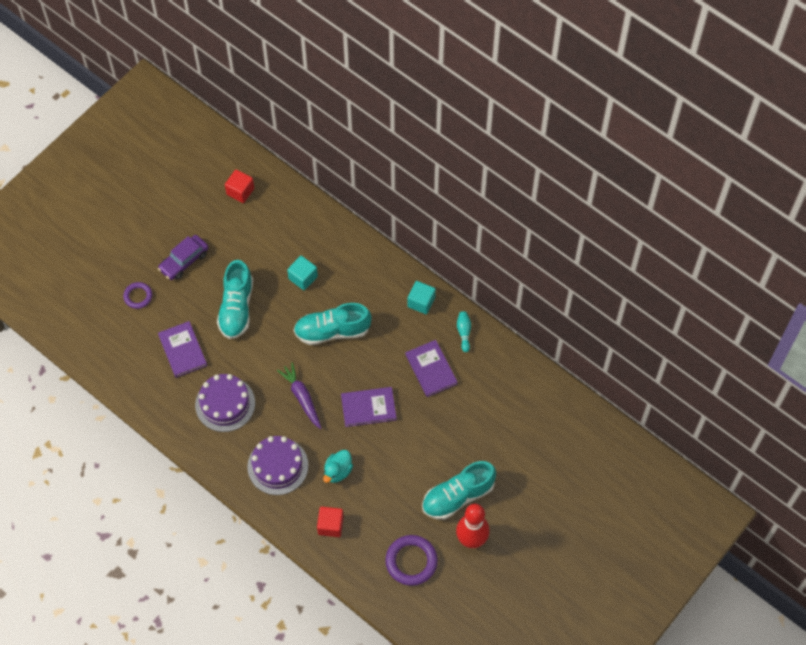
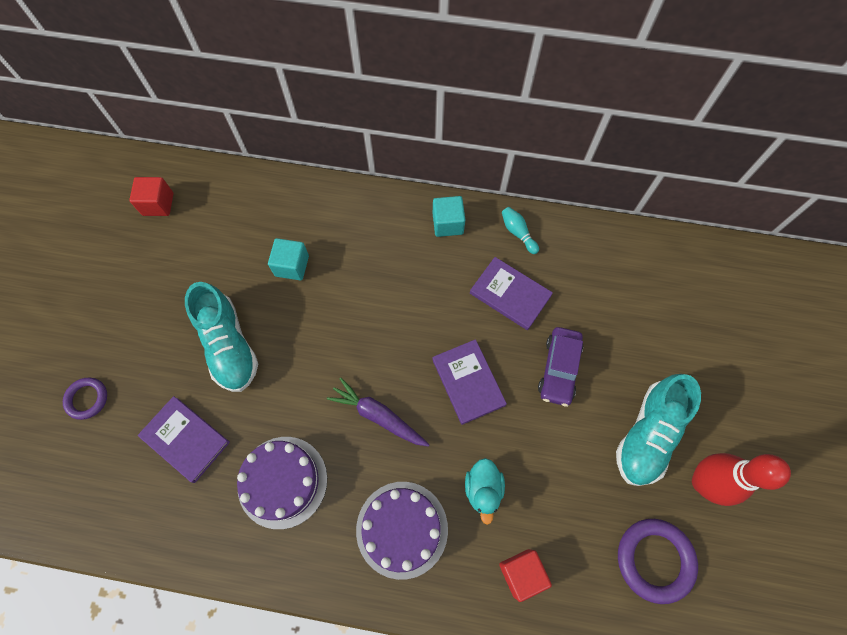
camera: 30 degrees left, 5 degrees up
(184, 261) = (128, 321): purple car -> purple car (559, 369)
(332, 331) = (366, 311): turquoise shoe -> none
(368, 407) = (468, 382): purple book -> purple book turned 75 degrees counterclockwise

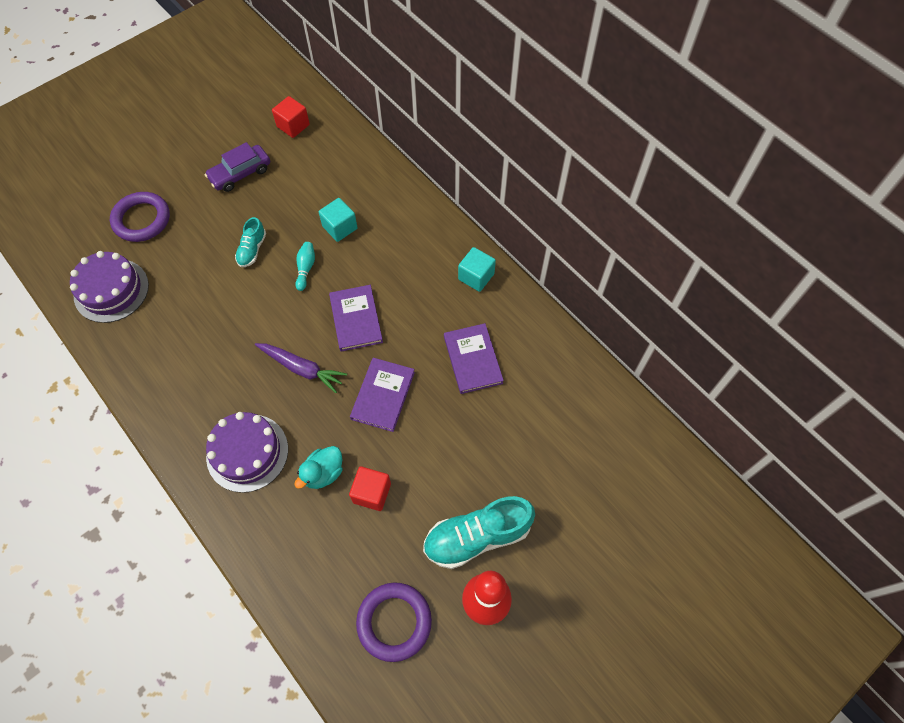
camera: 40 degrees right, 5 degrees down
(87, 399) = (142, 220): purple ring -> purple ring, size x1.67
(185, 439) = (173, 288): purple book -> purple book (356, 319)
(229, 345) = (252, 250): turquoise shoe -> turquoise shoe, size x0.53
(282, 481) = (204, 361): purple cake -> purple cake (111, 290)
(378, 415) = (302, 369): purple carrot -> purple carrot turned 135 degrees clockwise
(518, 233) = (522, 321): turquoise bowling pin -> turquoise bowling pin (306, 268)
(521, 573) = (295, 548): red cube -> red cube (372, 493)
(559, 369) = (457, 438): purple car -> purple car (240, 173)

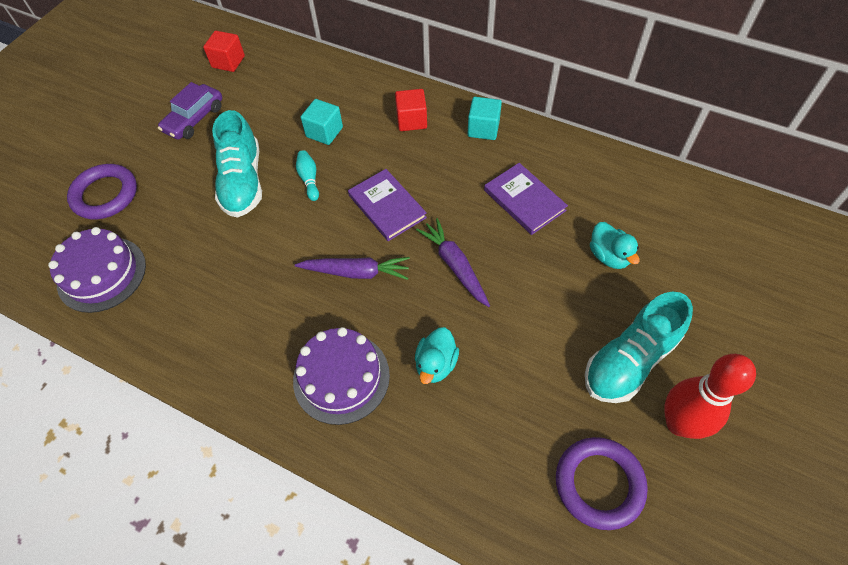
camera: 20 degrees left, 5 degrees down
(252, 250) = (243, 182): turquoise shoe -> turquoise shoe, size x1.88
(372, 493) = (498, 363): red cube -> red cube (411, 120)
(383, 395) = (455, 265): purple book -> purple carrot
(514, 440) = (609, 256): none -> turquoise duck

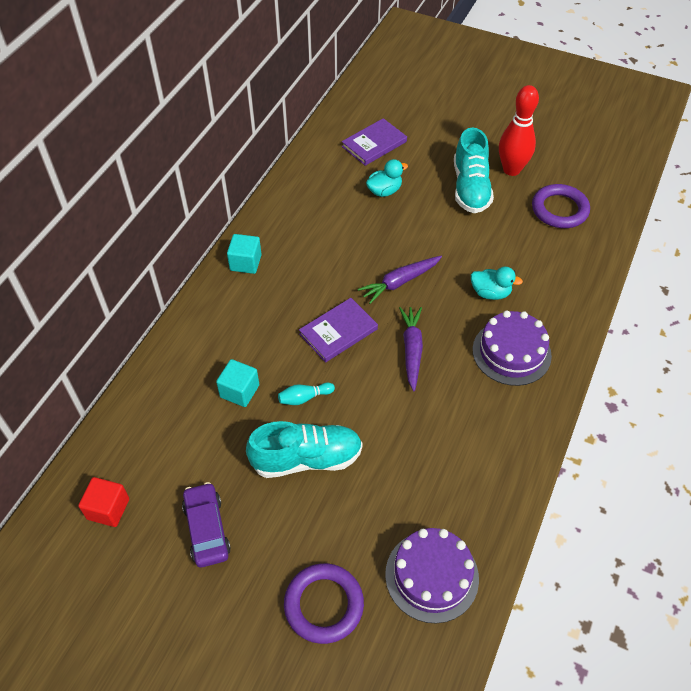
camera: 95 degrees left, 5 degrees down
(194, 119) = (207, 529): purple car -> purple car turned 135 degrees counterclockwise
(411, 120) = (229, 317): red cube -> none
(524, 200) = (331, 237): purple book -> purple book (374, 144)
(630, 360) = (470, 188): turquoise shoe -> turquoise shoe turned 45 degrees clockwise

